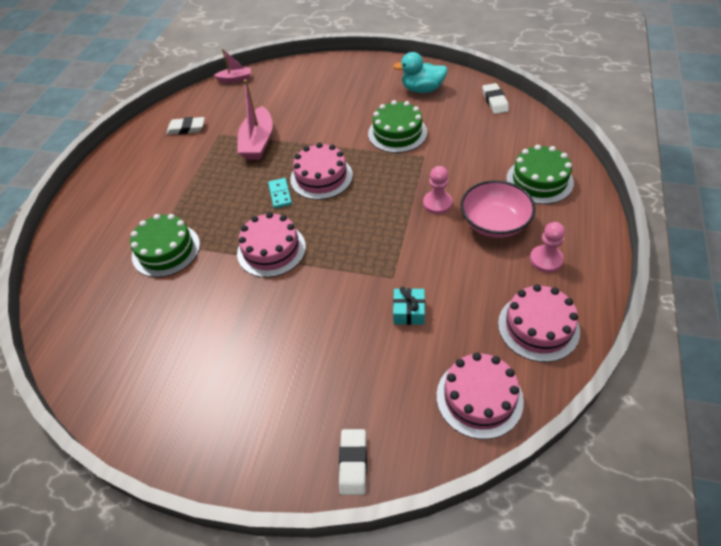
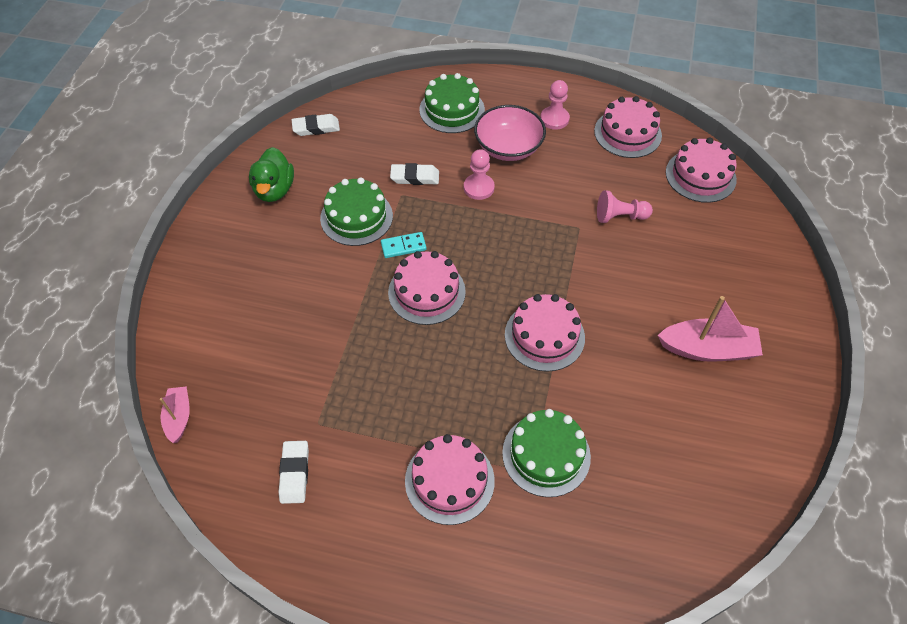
camera: 95 degrees left, 5 degrees up
(161, 198) = (449, 480): none -> pink cake
(258, 142) = (347, 368): pink boat -> pink boat (707, 349)
(280, 194) = (453, 334): turquoise domino -> turquoise domino (403, 246)
(353, 463) = (775, 258): white eraser -> white eraser (415, 177)
(409, 311) = (620, 216): turquoise gift -> pink pawn
(422, 89) = (274, 190): turquoise duck -> green duck

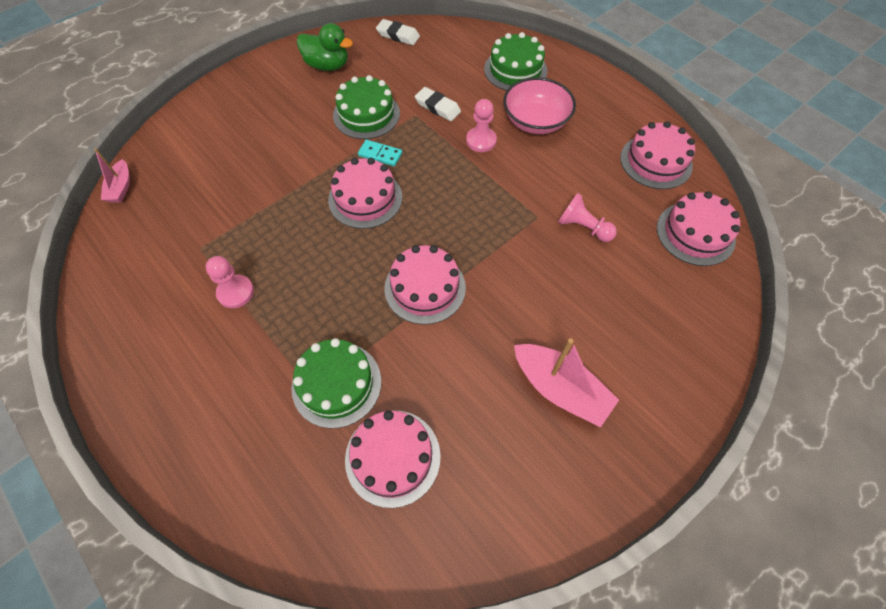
camera: 35 degrees right, 5 degrees up
(179, 417) = (121, 188): pink boat -> pink boat turned 150 degrees clockwise
(274, 190) = (327, 65): green duck -> green duck turned 105 degrees counterclockwise
(295, 473) = (151, 274): white eraser -> none
(449, 480) = (246, 353): pink cake -> pink cake (392, 457)
(554, 119) = (597, 118): pink pawn -> pink pawn (235, 292)

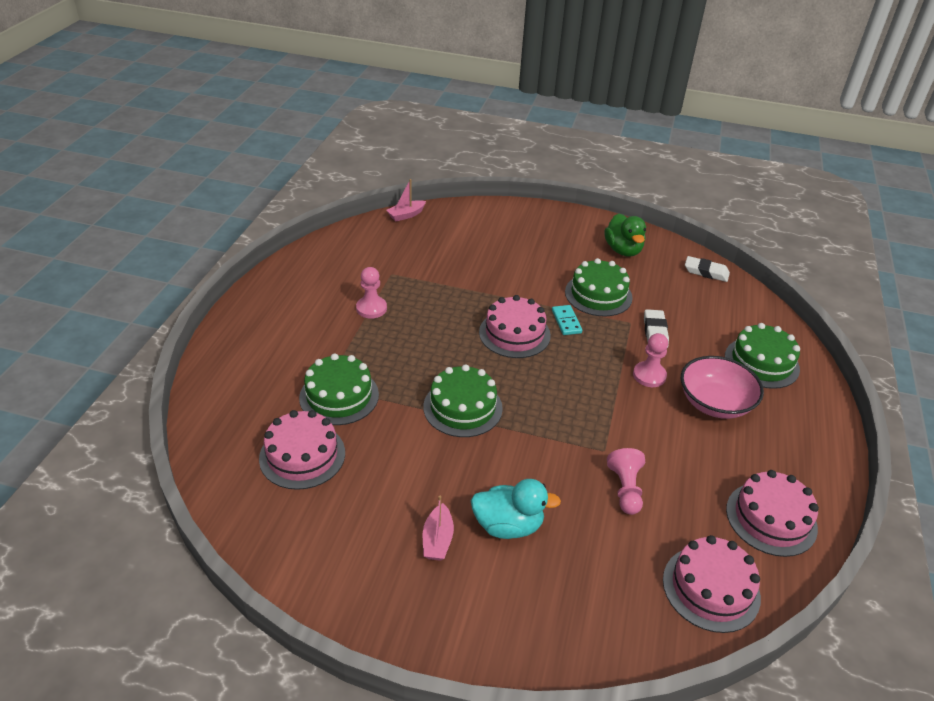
camera: 55 degrees right, 20 degrees down
(398, 35) = (706, 272): white eraser -> white eraser turned 60 degrees counterclockwise
(425, 288) = (462, 407): pink cake -> green cake
(560, 389) = (437, 540): pink boat -> pink boat, size x0.58
(574, 327) = (508, 525): none -> turquoise duck

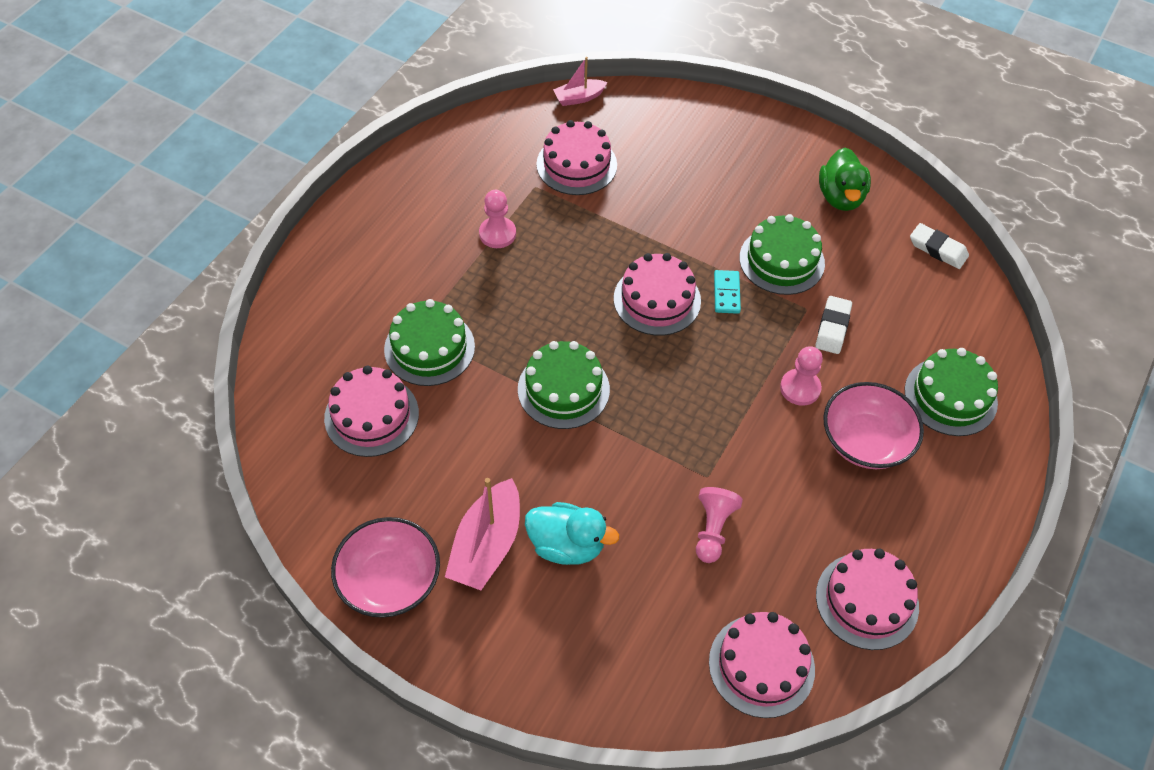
camera: 15 degrees right, 15 degrees up
(357, 588) = (390, 581): none -> pink bowl
(419, 256) = (576, 164): none -> pink cake
(437, 540) = (487, 545): pink boat -> pink boat, size x1.73

